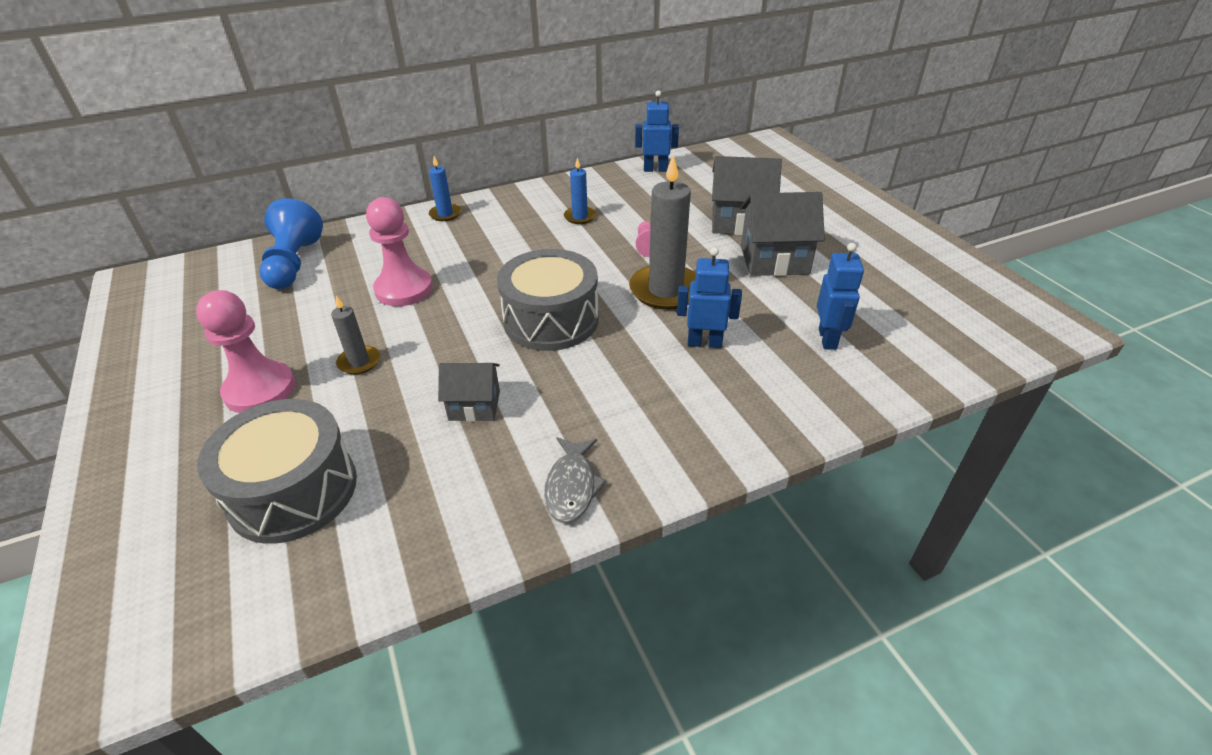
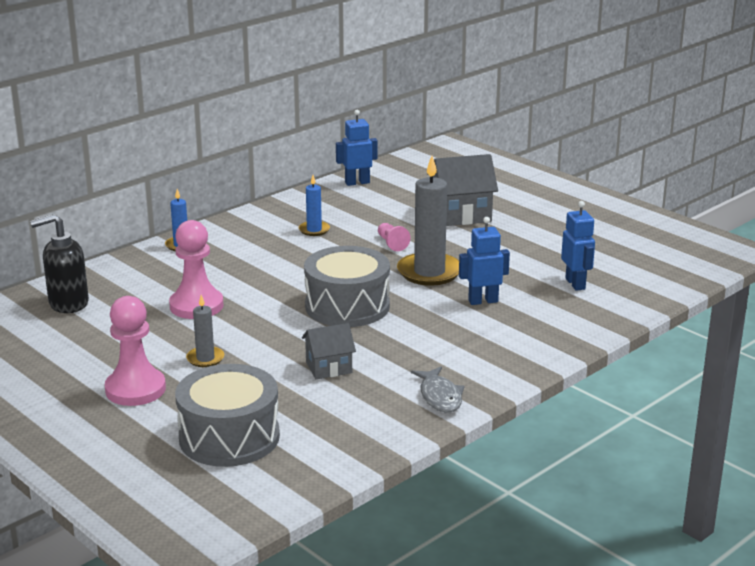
camera: 20 degrees left, 15 degrees down
(294, 263) = (68, 303): blue pawn -> black soap dispenser
(774, 260) = (506, 238): grey house -> none

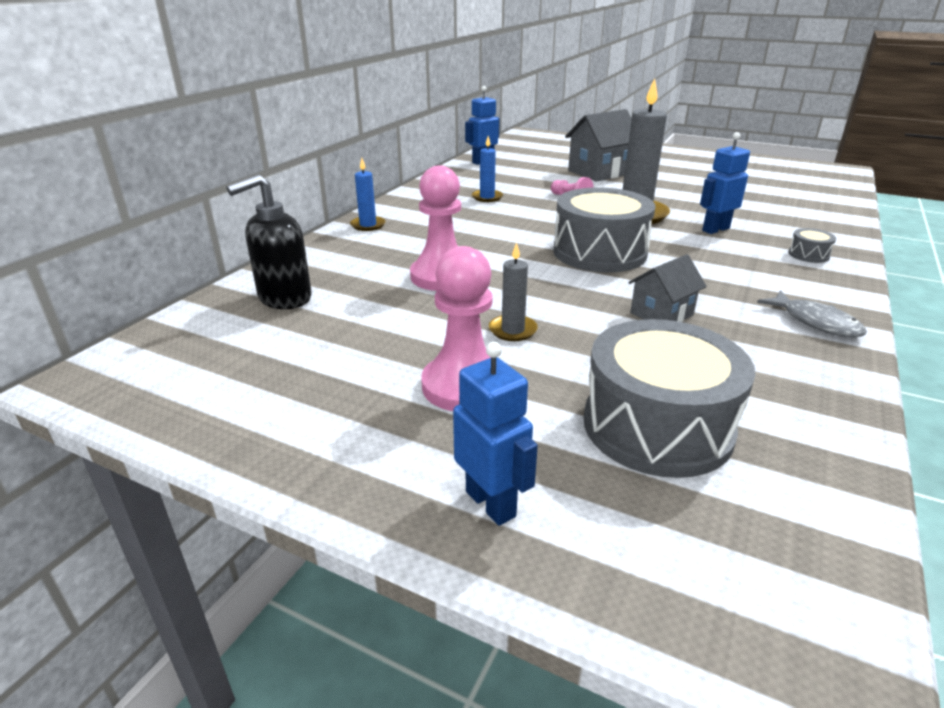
camera: 20 degrees left, 5 degrees up
(530, 341) = (808, 255): none -> grey drum
(575, 284) = (768, 206): blue robot -> blue robot (491, 503)

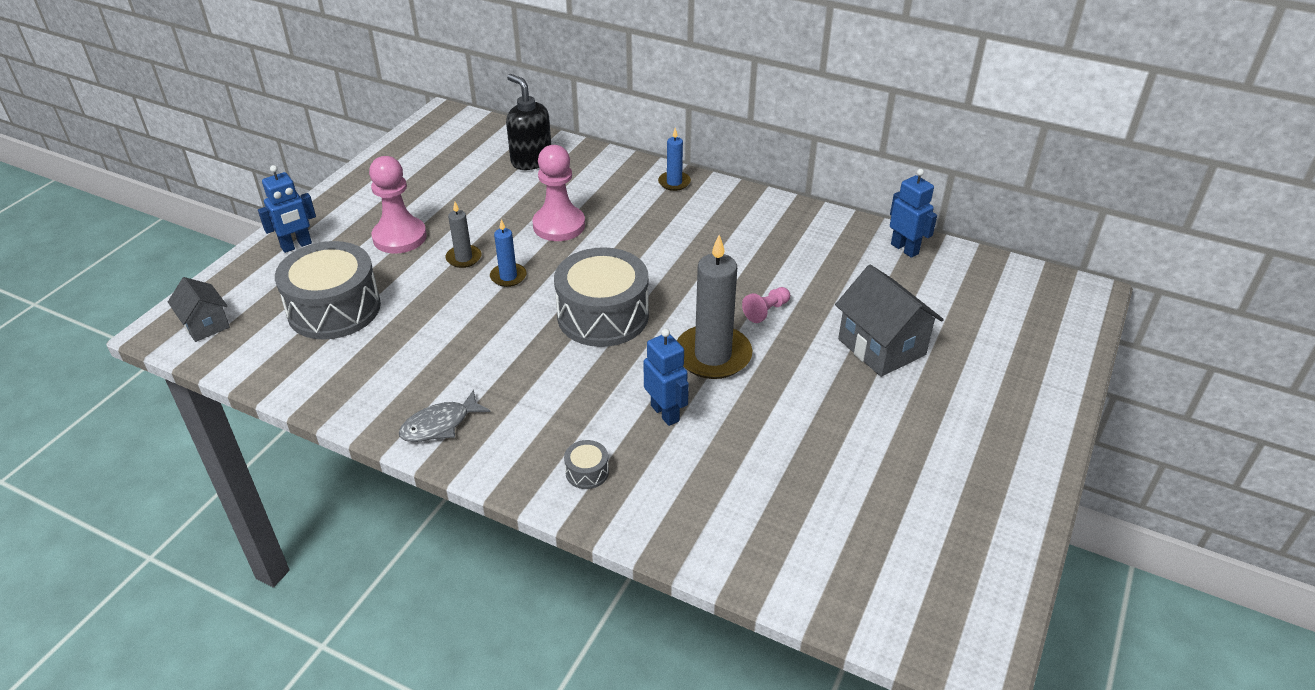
camera: 90 degrees right, 10 degrees up
(487, 197) = (762, 250): blue candle -> blue candle (508, 277)
(661, 314) = (473, 335): grey house -> grey house (205, 325)

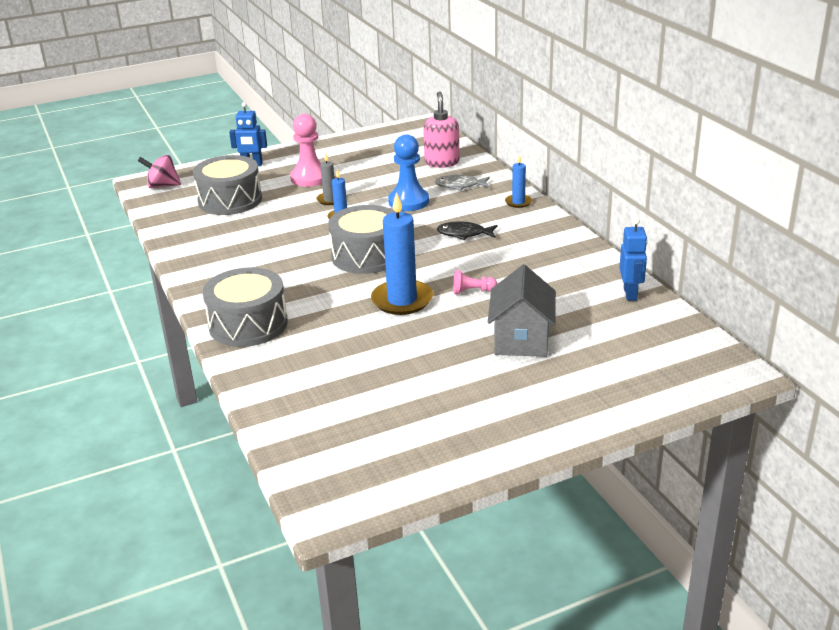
camera: 40 degrees right, 10 degrees down
(205, 325) = (162, 186): grey house -> pink spinning top
(439, 425) = (207, 272): grey fish -> grey fish (459, 186)
(531, 160) = (442, 162): black soap dispenser -> pink soap dispenser
(559, 225) = (408, 201): pink pawn -> blue pawn
(587, 472) = (248, 324): grey drum -> grey drum, size x2.48
(665, 413) = (331, 316): blue robot -> none
(669, 244) = (464, 234): none -> black fish
(713, 355) = (402, 300): grey candle -> blue candle

